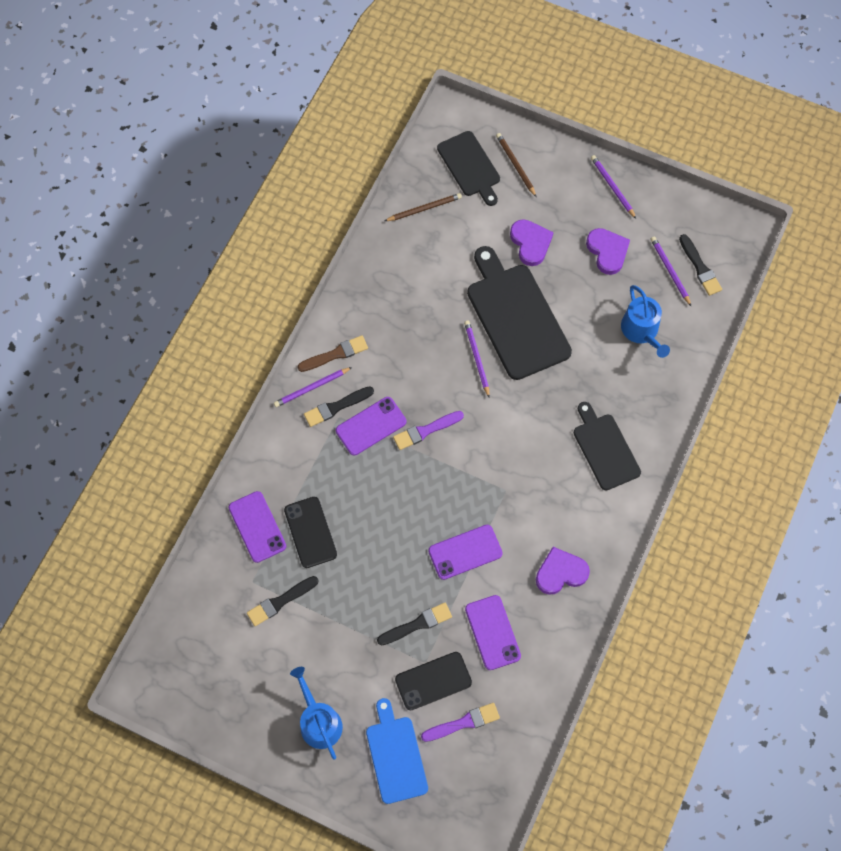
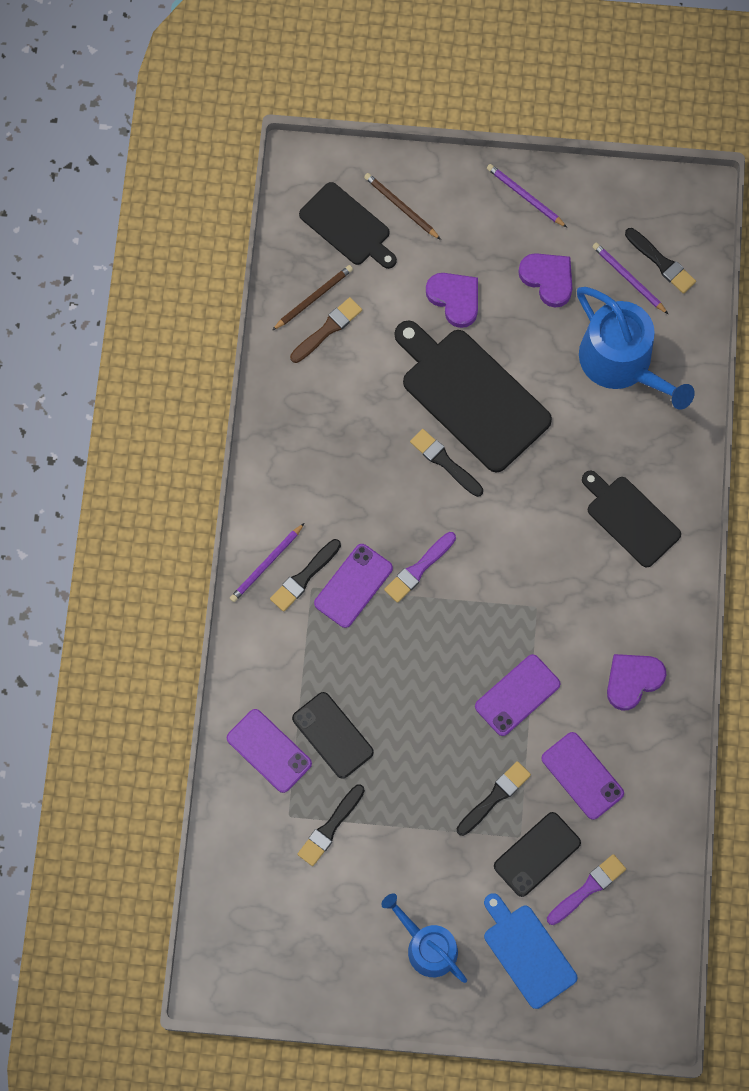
camera: 20 degrees left, 5 degrees up
(335, 354) = (278, 513): brown brush -> brown brush (327, 329)
(476, 358) = (444, 462): purple pencil -> black brush
(641, 331) = (622, 363): blue watering can -> blue watering can, size x1.56

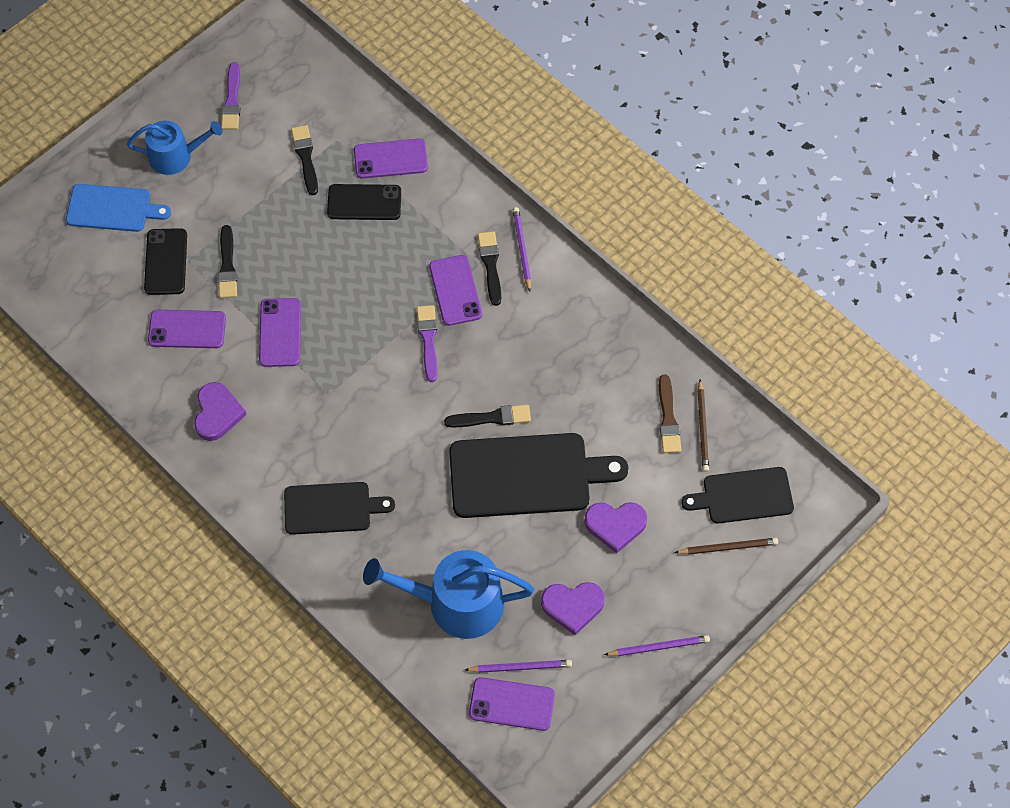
camera: 130 degrees right, 10 degrees down
(588, 888) = (113, 274): purple brush -> purple brush (232, 100)
(661, 262) = (512, 704): black brush -> purple phone

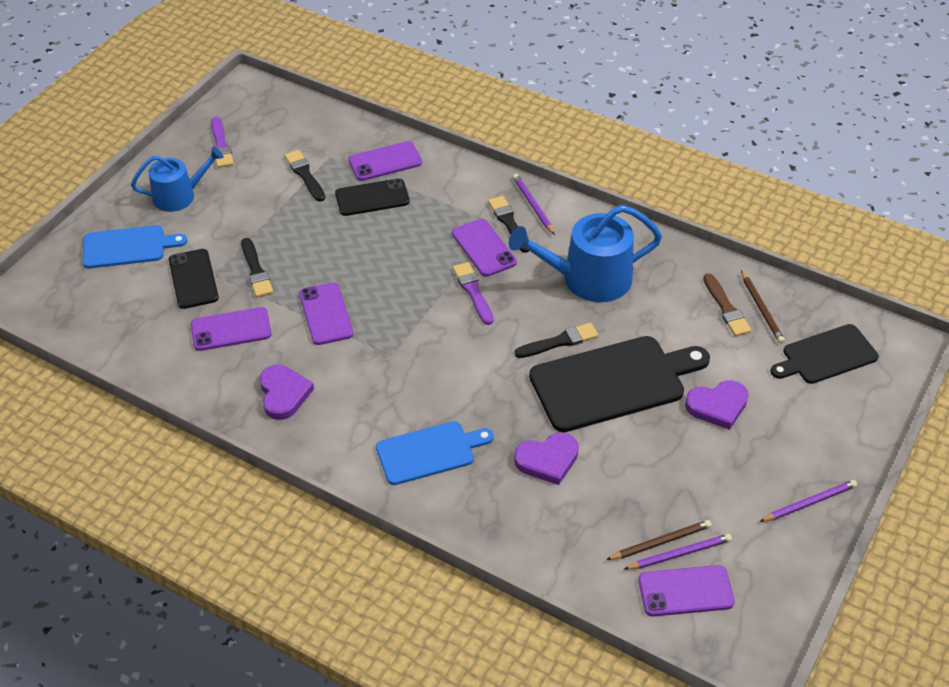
camera: 15 degrees left, 15 degrees down
(331, 508) = (429, 452): black cutting board -> blue cutting board
(456, 603) = (589, 510): blue watering can -> blue watering can (588, 279)
(573, 606) = (708, 486): purple heart -> purple heart (547, 460)
(728, 547) = (833, 401): brown pencil -> brown pencil (660, 542)

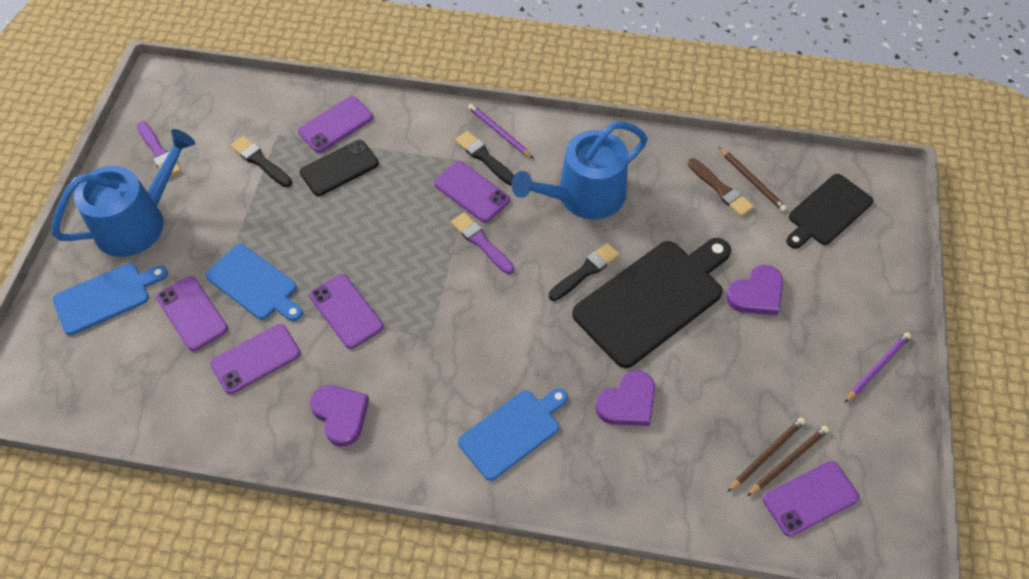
camera: 20 degrees left, 10 degrees up
(179, 196) = (138, 222): blue watering can -> blue watering can, size x1.56
(193, 279) = (192, 313): black phone -> purple phone
(256, 271) = (254, 284): black brush -> blue cutting board
(679, 554) = (788, 461): purple pencil -> brown pencil

